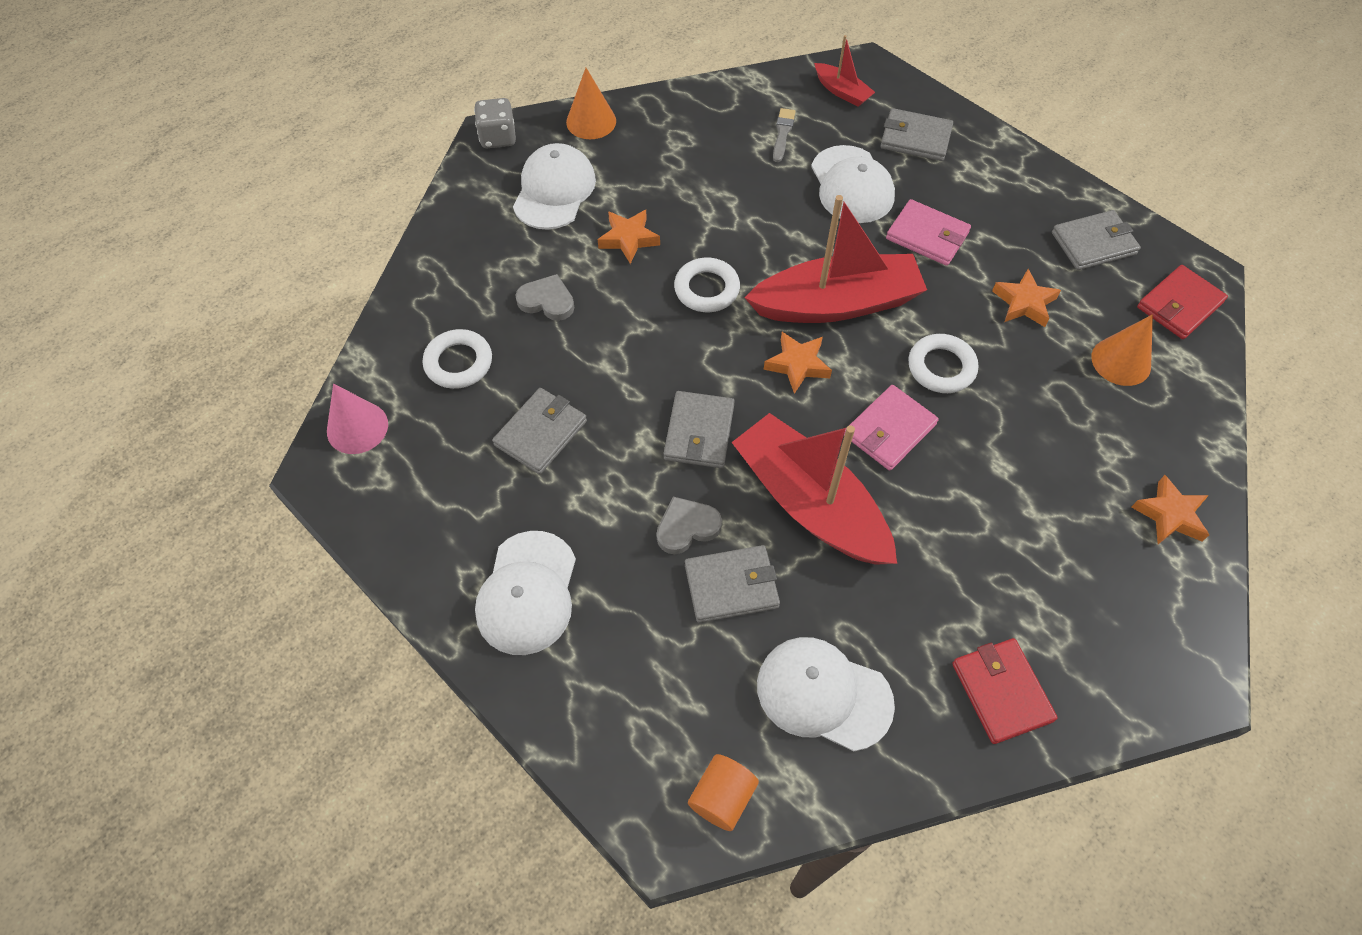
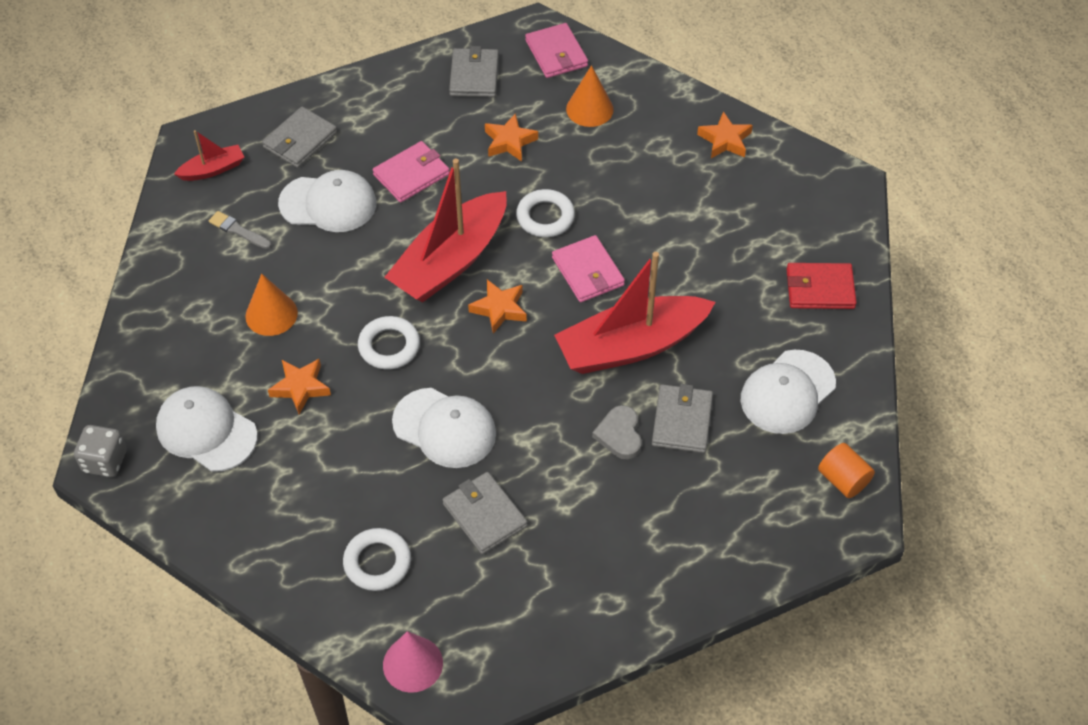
camera: 70 degrees left, 5 degrees down
(527, 593) = (636, 564): white cap -> white cap (444, 428)
(547, 301) = (340, 472): grey heart -> none
(591, 121) = (131, 375): orange cone -> orange cone (271, 314)
(699, 432) = (535, 398): grey wallet -> none
(836, 304) = (450, 261): red boat -> red boat turned 150 degrees counterclockwise
(1179, 305) = (556, 53): red wallet -> pink wallet

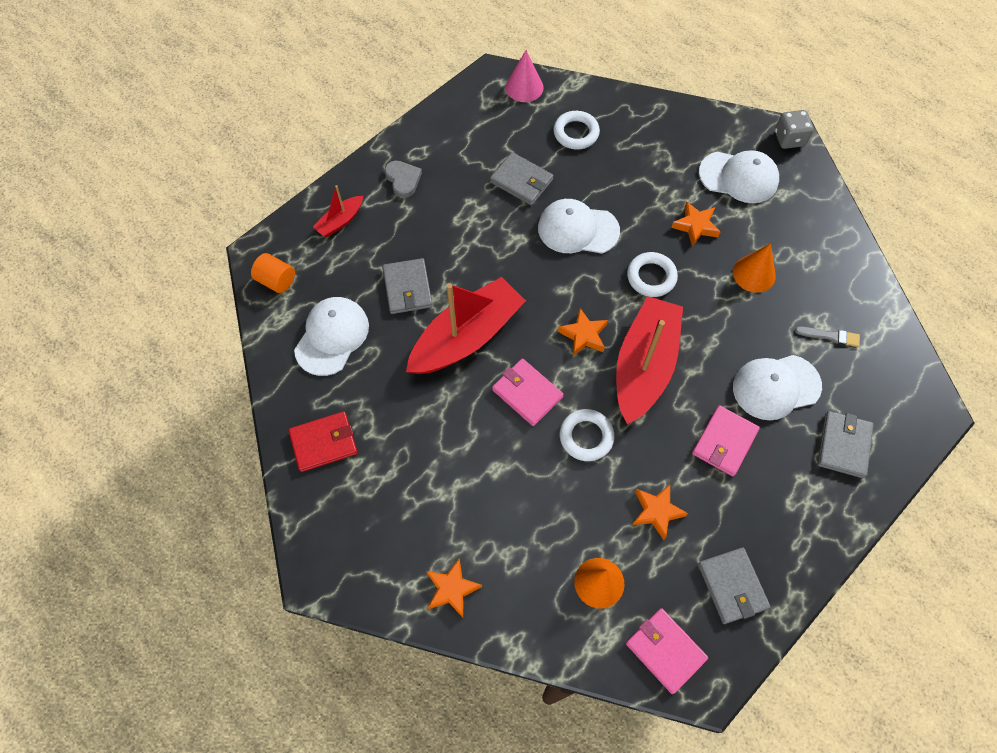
camera: 160 degrees right, 10 degrees up
(213, 169) = (894, 388): red boat -> red boat (340, 221)
(619, 434) = (450, 263): grey heart -> grey heart (403, 180)

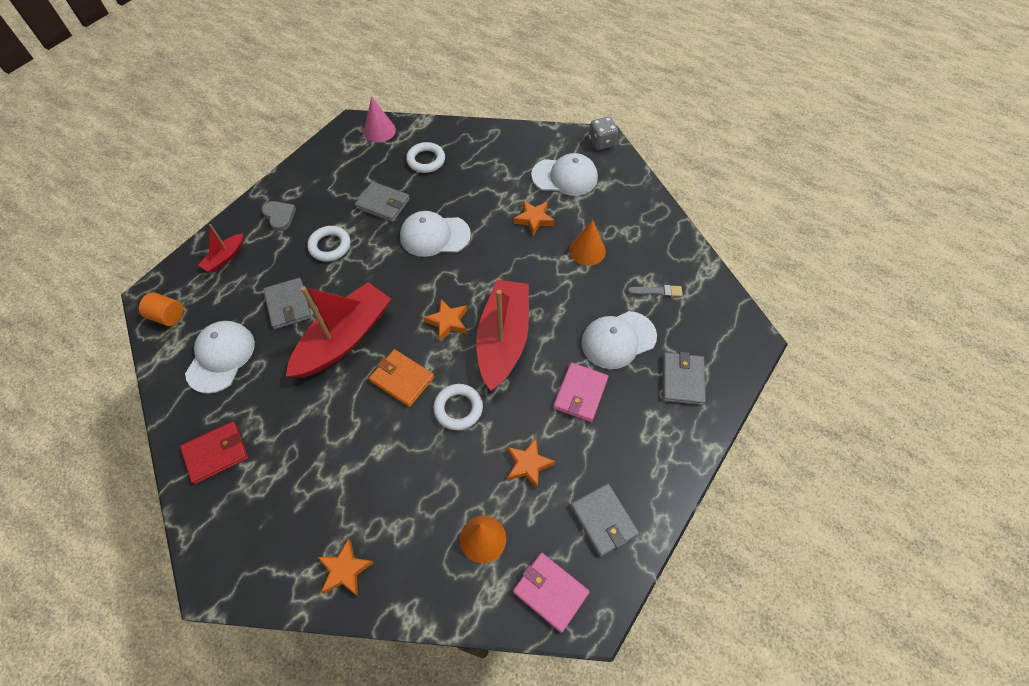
camera: 10 degrees left, 5 degrees down
(527, 393) = (402, 379): pink wallet -> orange wallet
(651, 277) = (501, 265): white ring -> white ring (330, 246)

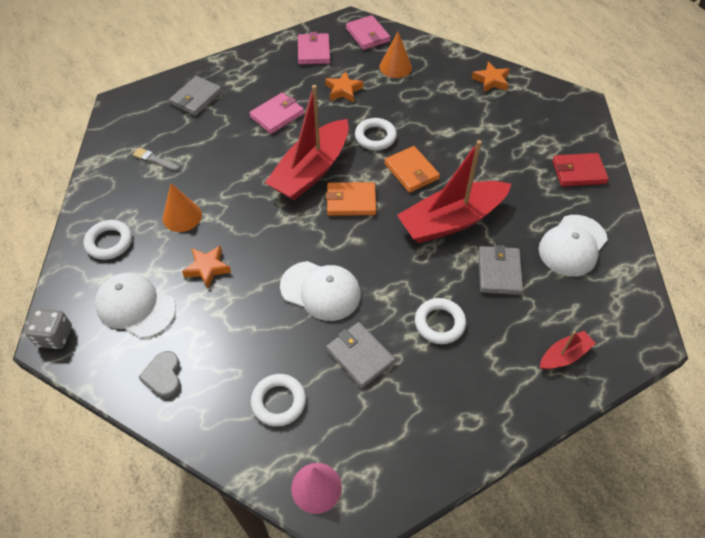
camera: 155 degrees left, 5 degrees down
(168, 316) = (629, 307): orange cylinder -> none
(279, 216) = (491, 389): grey heart -> grey heart (163, 376)
(448, 322) = (351, 201): orange star -> orange wallet
(603, 520) = (313, 51): grey wallet -> pink wallet
(618, 340) = (219, 138): white cap -> none
(626, 209) = (109, 242): none -> white ring

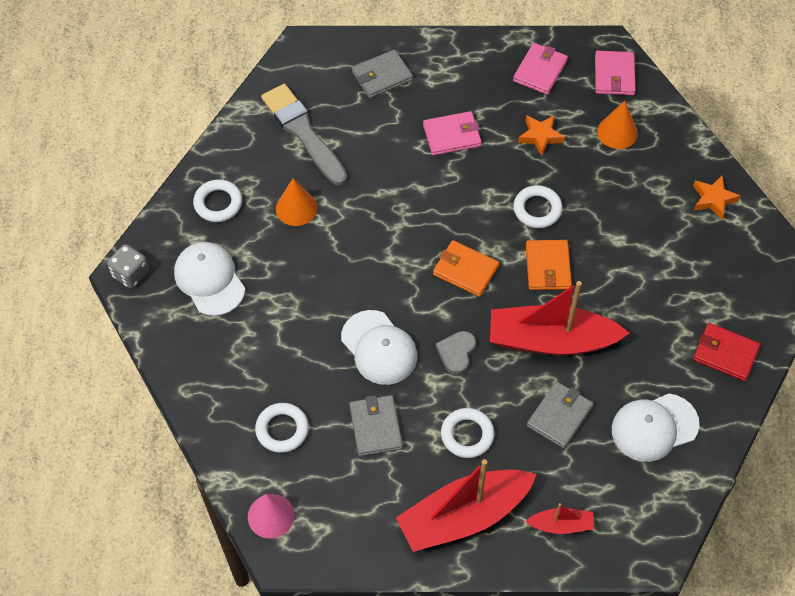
camera: 30 degrees right, 5 degrees up
(154, 160) = (303, 132): grey brush -> grey brush, size x2.32
(163, 376) = (200, 357): grey heart -> grey heart (456, 353)
(207, 268) = (290, 273): orange star -> none
(311, 170) = (447, 217): red boat -> red boat (463, 516)

